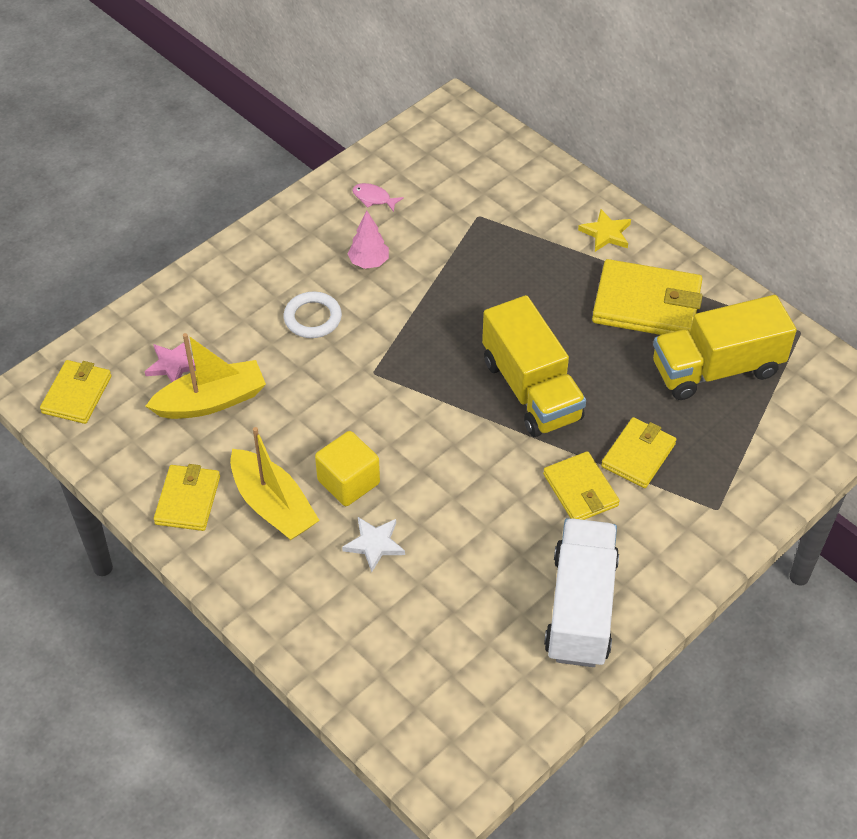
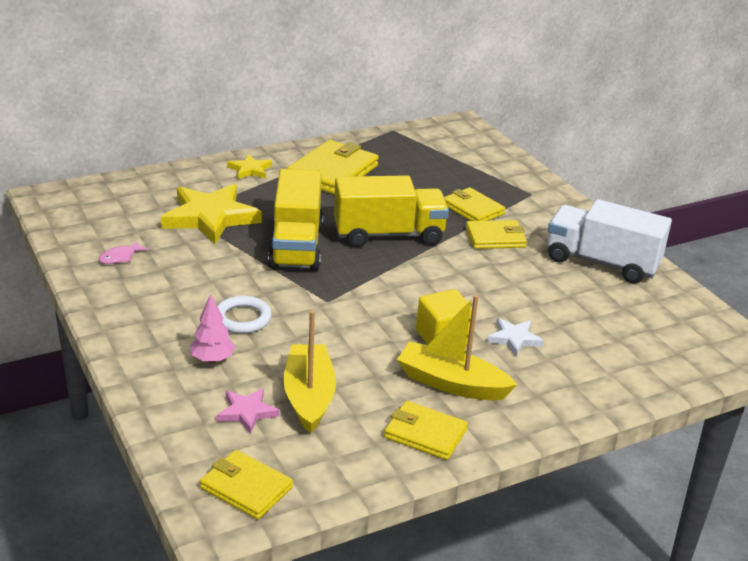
camera: 75 degrees left, 20 degrees down
(273, 505) = (452, 384): yellow boat -> yellow boat turned 135 degrees counterclockwise
(369, 262) = (196, 276): pink tree -> pink tree (212, 359)
(483, 235) = (210, 217): none -> yellow star
(716, 369) = (409, 164): yellow truck -> yellow truck (296, 246)

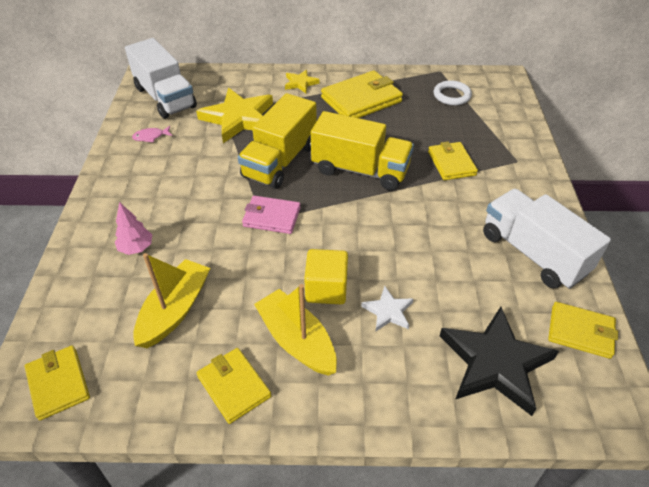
camera: 30 degrees right, 15 degrees up
(97, 215) = (165, 97): none -> white truck
(242, 318) = (188, 217): white ring -> white ring (451, 95)
(247, 412) = (119, 308): pink star -> none
(334, 296) = (272, 217): none -> pink wallet
(495, 238) = (450, 198): yellow wallet -> yellow wallet (580, 332)
(632, 348) = (495, 363): none -> black star

